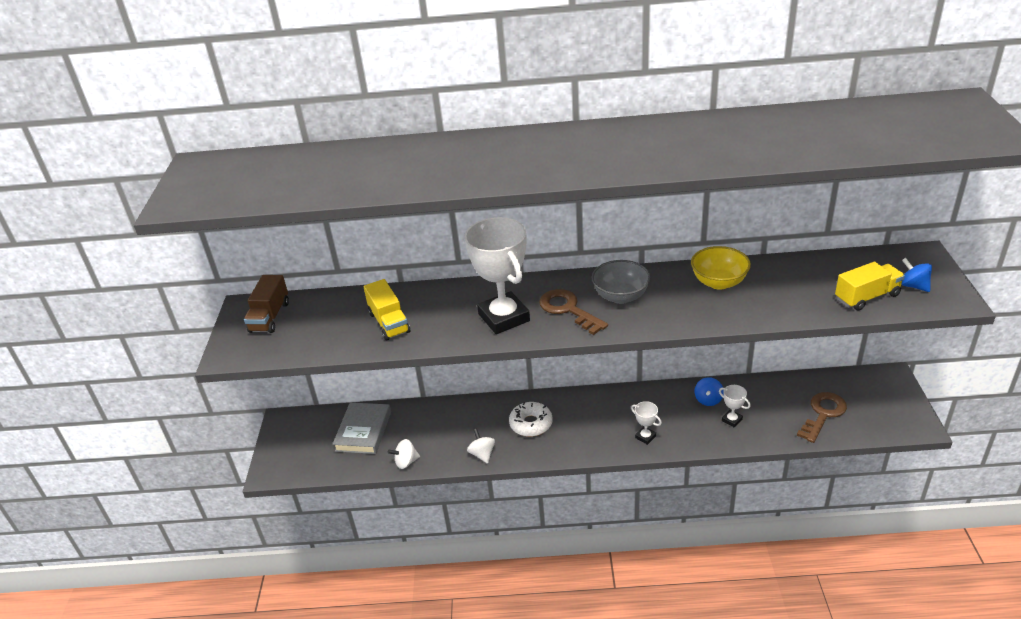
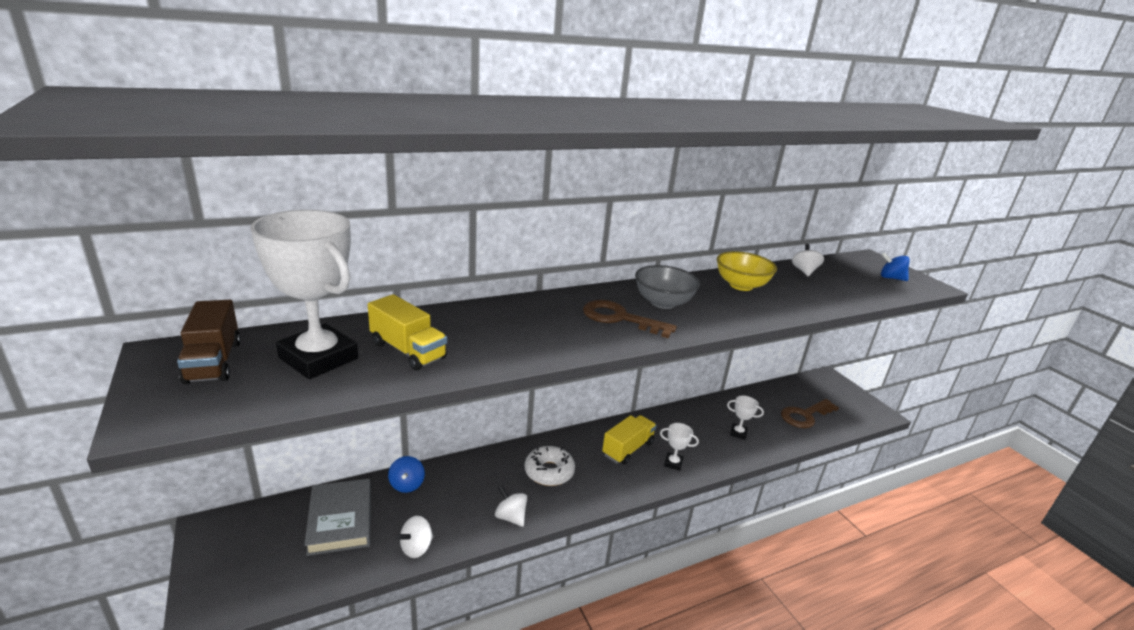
camera: 30 degrees left, 10 degrees down
(504, 317) = (554, 332): white trophy -> white trophy (319, 358)
(708, 400) = (705, 418): blue spinning top -> blue spinning top (407, 485)
(811, 269) = (804, 271): none -> white spinning top
(823, 414) = (805, 415): brown key -> brown key turned 135 degrees counterclockwise
(867, 297) = (868, 288): yellow truck -> yellow truck (628, 449)

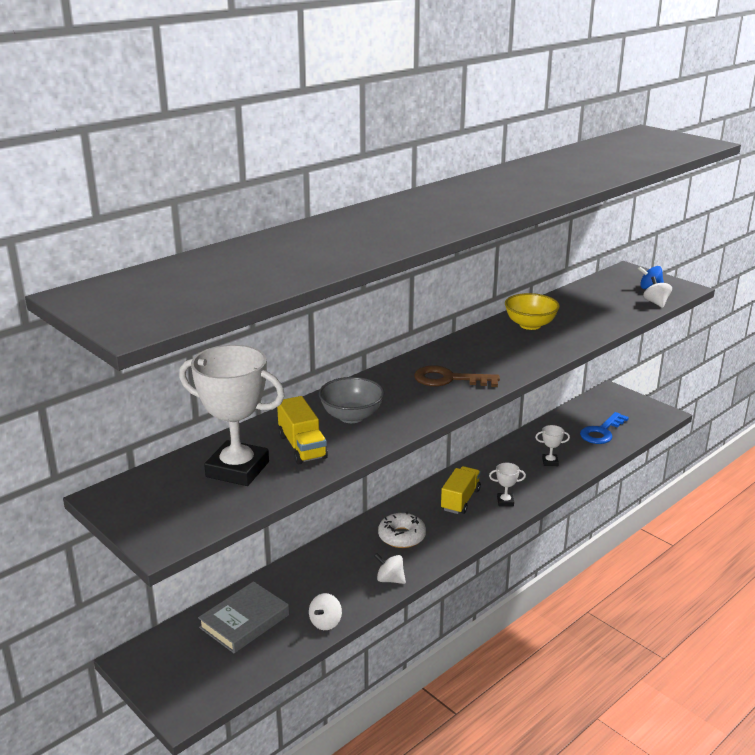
camera: 15 degrees left, 0 degrees up
(213, 362) = (157, 492): brown truck -> none
(340, 520) = (244, 621): grey book -> grey book turned 75 degrees clockwise
(407, 485) = (282, 580): blue spinning top -> none
(408, 351) = (302, 446): yellow truck -> yellow truck turned 45 degrees clockwise
(663, 303) = (475, 357): grey bowl -> grey bowl (351, 416)
(804, 271) = (576, 298): white spinning top -> white spinning top (656, 303)
(805, 415) = (602, 432): brown key -> blue key

